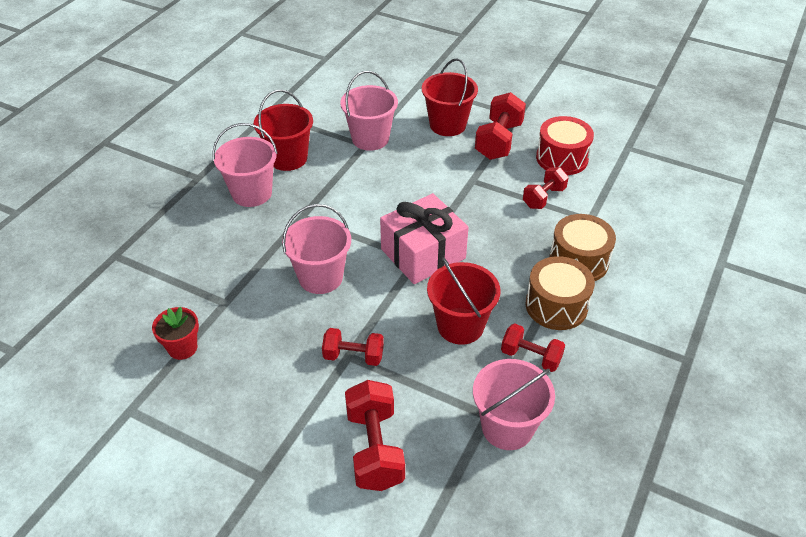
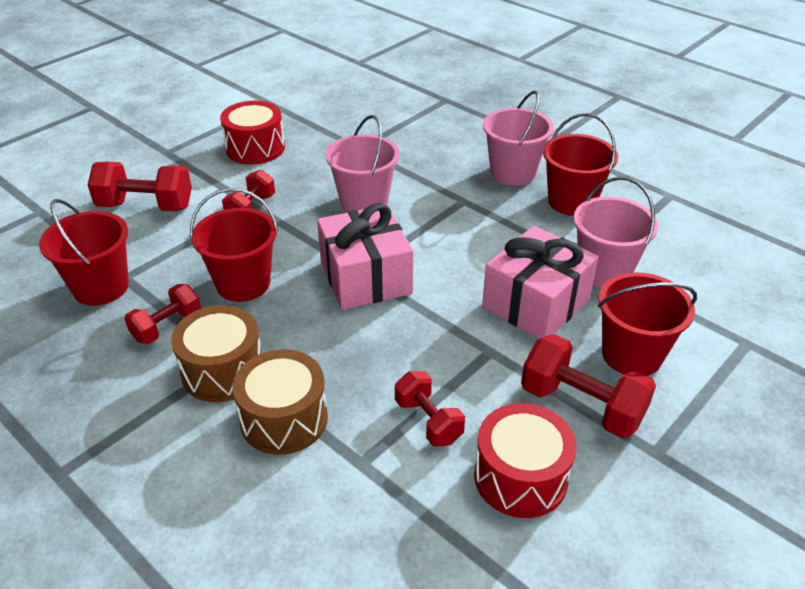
camera: 105 degrees right, 5 degrees down
(182, 348) = (318, 126): red flower pot -> none
(239, 390) = (255, 148): none -> red drum
(417, 165) = (535, 303): none -> pink gift
(507, 427) = (101, 287): pink bucket -> red bucket

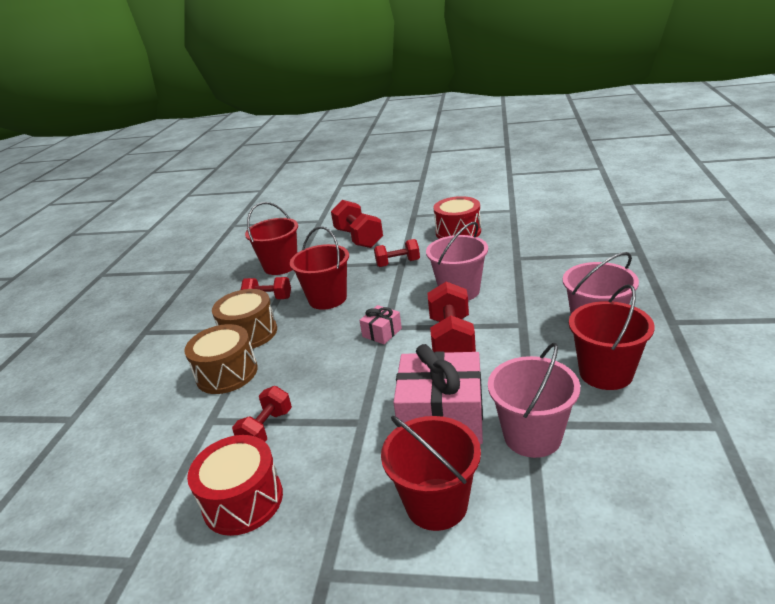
camera: 60 degrees right, 10 degrees down
(365, 277) = (382, 333): pink gift -> pink gift, size x0.47
(581, 405) = (344, 500): red dumbbell -> red dumbbell (451, 339)

